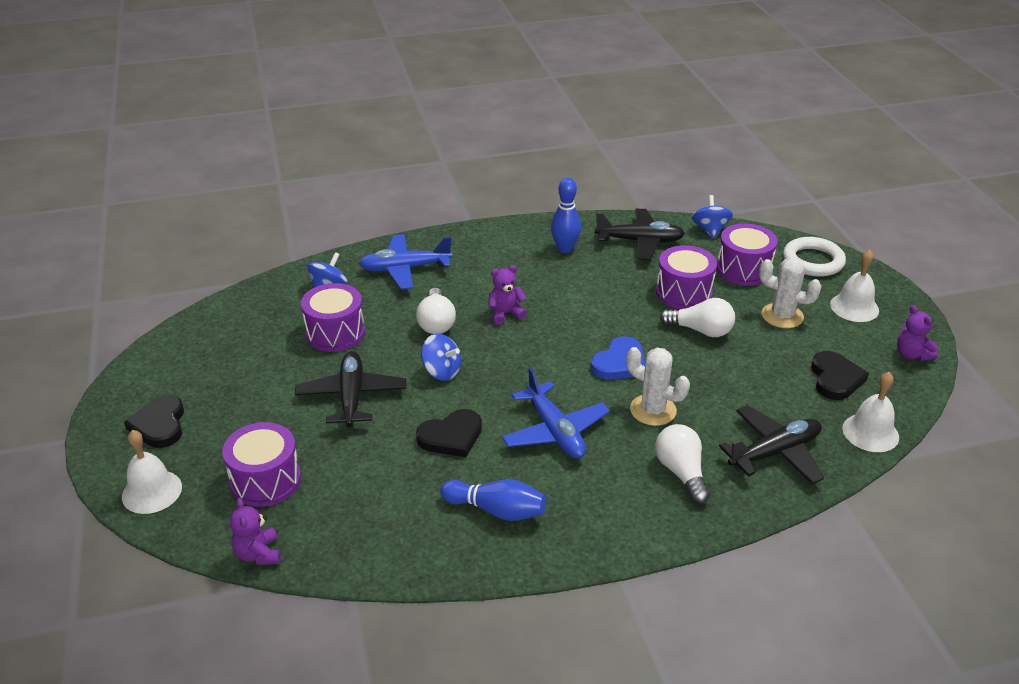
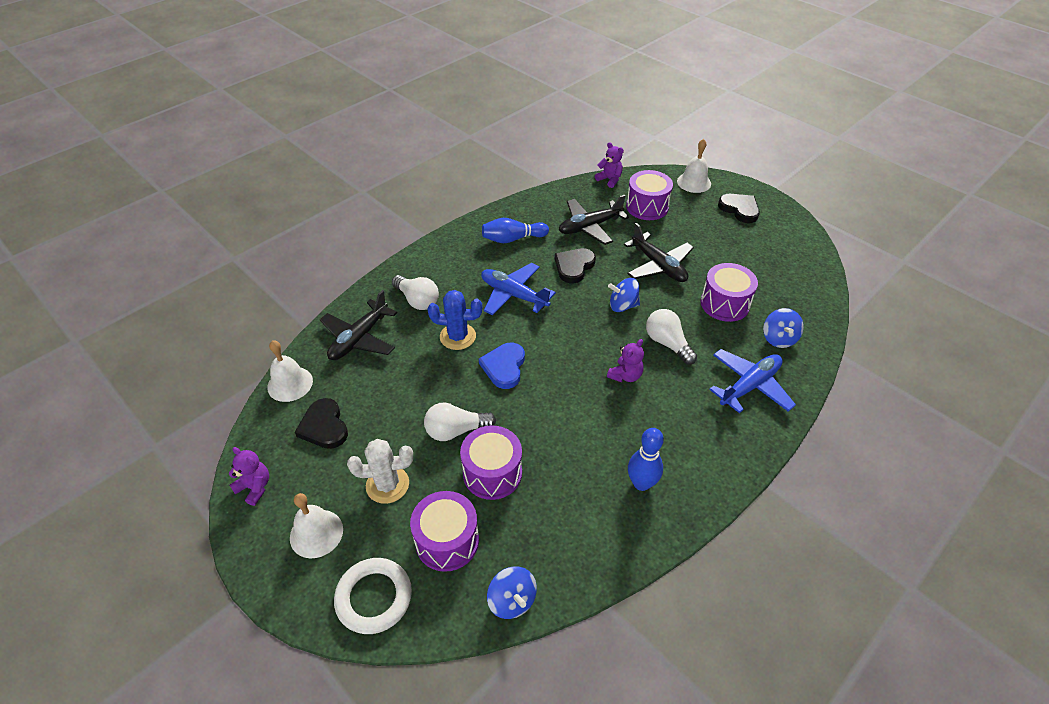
camera: 150 degrees right, 10 degrees up
(640, 241) = (576, 535): black plane -> black plane (589, 227)
(653, 410) = (457, 336): white cactus -> blue cactus

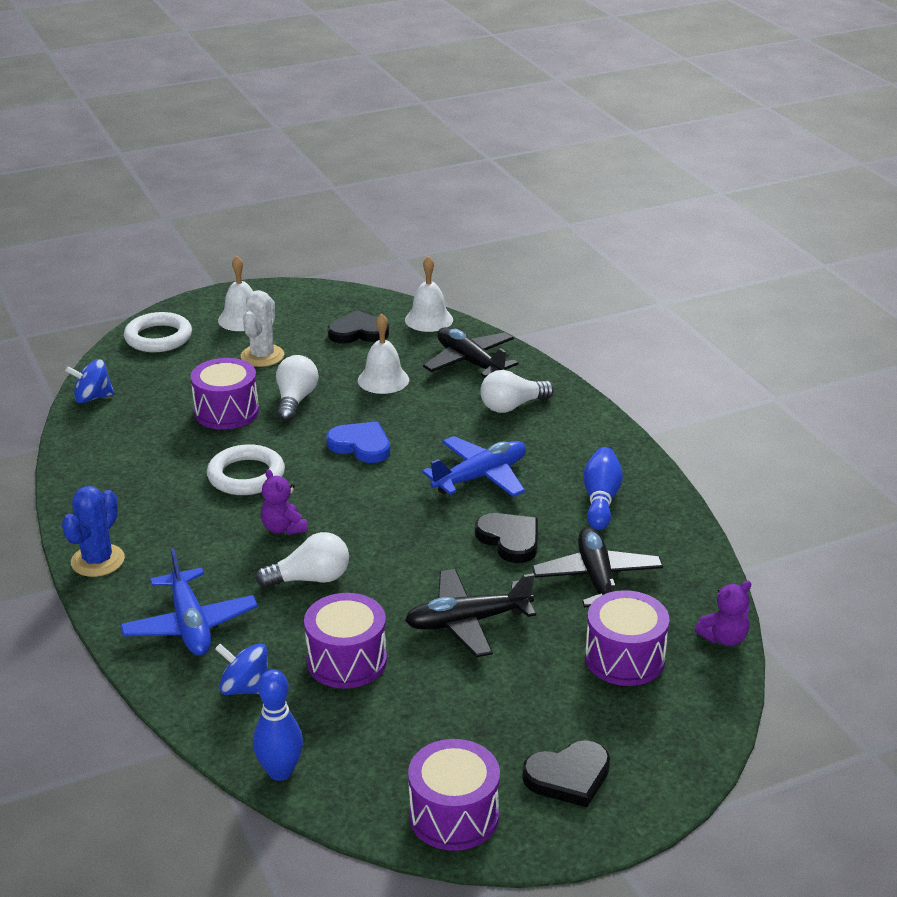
camera: 110 degrees right, 15 degrees down
(255, 487) = (314, 296): purple teddy bear -> none
(447, 541) = (177, 377): purple drum -> purple drum (453, 815)
(457, 336) = (431, 423): blue cactus -> blue cactus (98, 561)
(576, 421) = (246, 475): none -> white ring
(622, 305) = (404, 561): blue spinning top -> none
(641, 483) = (135, 497): blue bowling pin -> blue bowling pin (280, 771)
(694, 182) = (678, 746): white bell -> white bell (383, 380)

